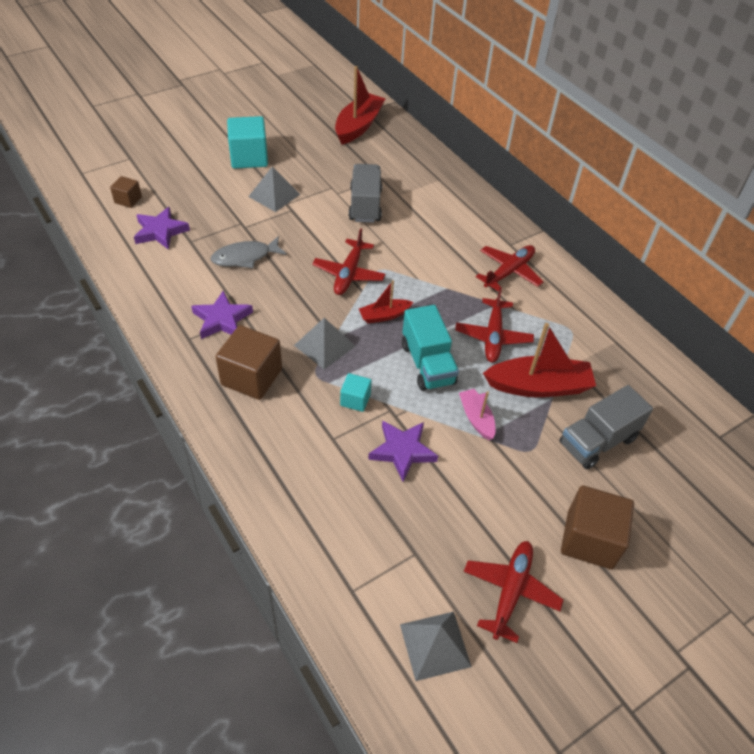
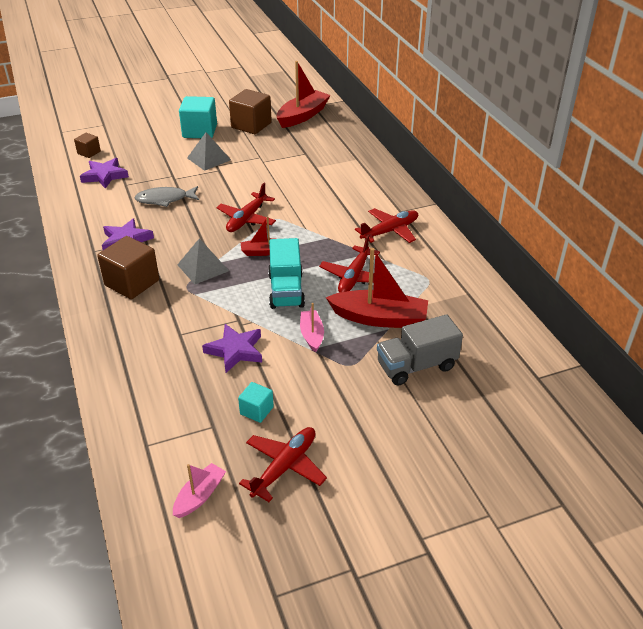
camera: 15 degrees right, 10 degrees down
(355, 400) = (211, 309): turquoise cube -> turquoise cube (256, 410)
(365, 205) = (283, 172): grey truck -> none
(435, 645) = (199, 496): grey pyramid -> pink boat
(589, 539) = (375, 439): brown cube -> brown cube (251, 125)

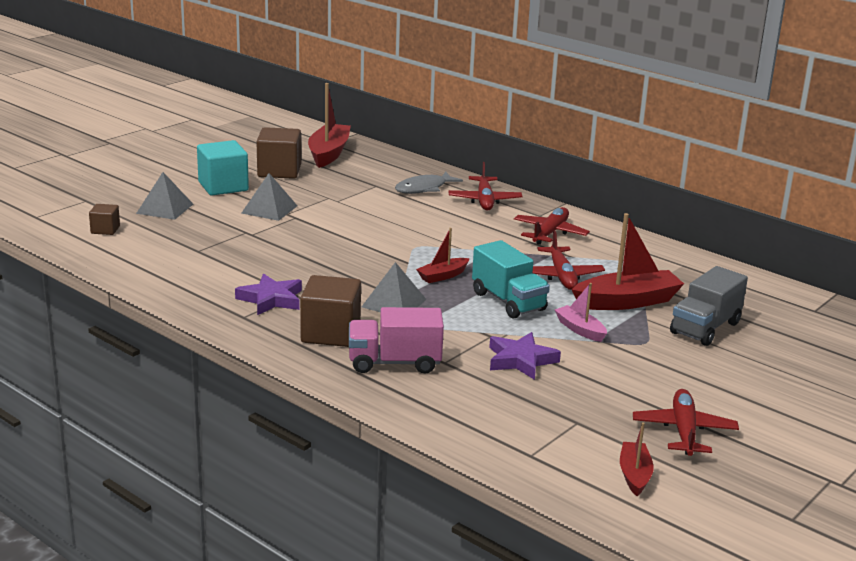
camera: 30 degrees left, 15 degrees down
(104, 176) = (158, 247): purple star -> none
(143, 142) = (165, 208): none -> grey pyramid
(145, 323) = (394, 363): none -> pink truck
(165, 199) = (267, 254): grey fish -> grey fish (424, 188)
(199, 496) = (634, 475): pink boat -> red boat
(247, 219) = (387, 253): red plane -> red plane (484, 200)
(256, 410) = (603, 399): turquoise cube -> none

